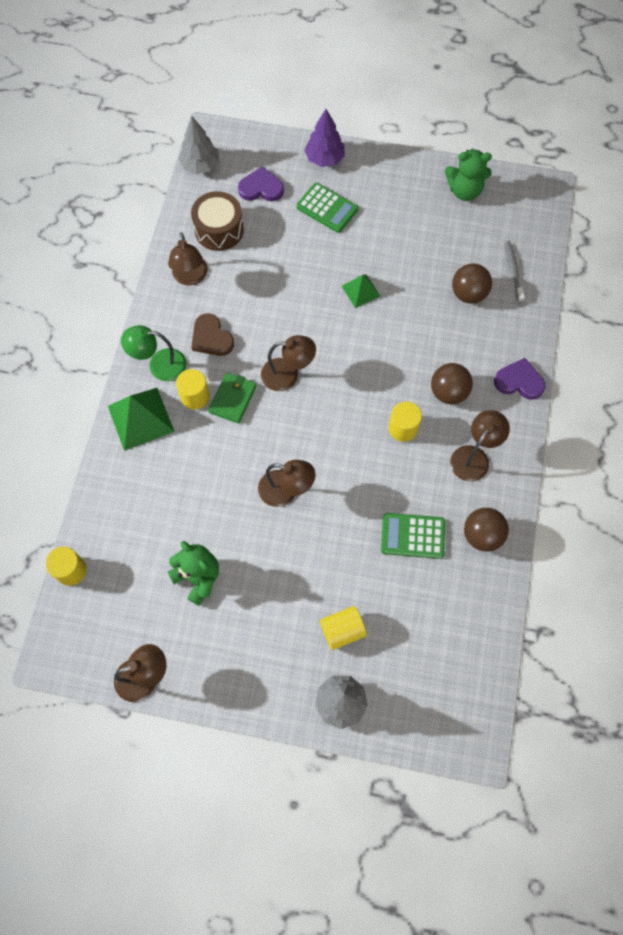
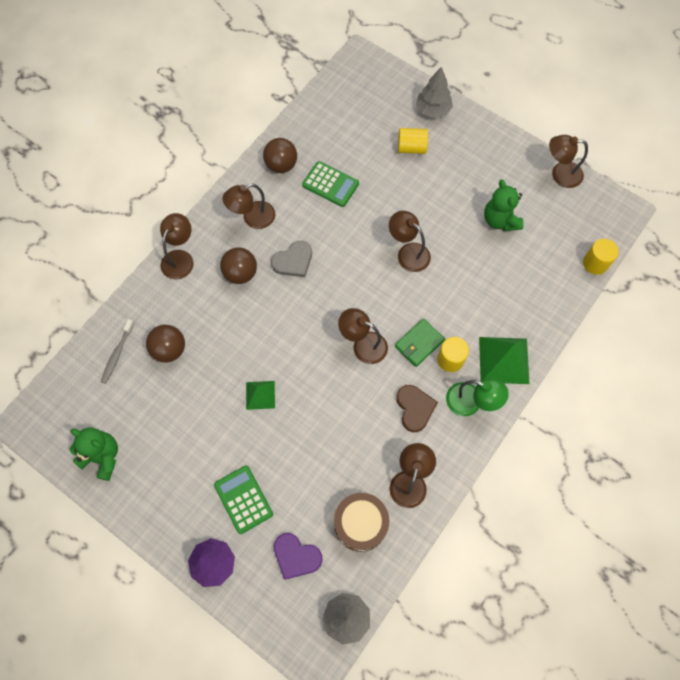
camera: 155 degrees left, 0 degrees up
(403, 428) = (293, 261): yellow cylinder -> grey heart
(519, 381) = (180, 258): purple heart -> brown lamp

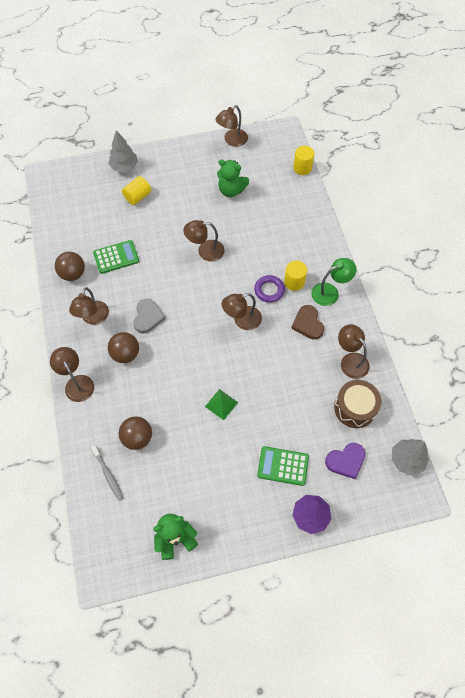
camera: 50 degrees left, 5 degrees down
(415, 408) = (308, 323): brown heart -> brown heart turned 135 degrees counterclockwise
(419, 343) = (269, 290): green wallet -> purple ring
(504, 360) = (319, 255): green pyramid -> none

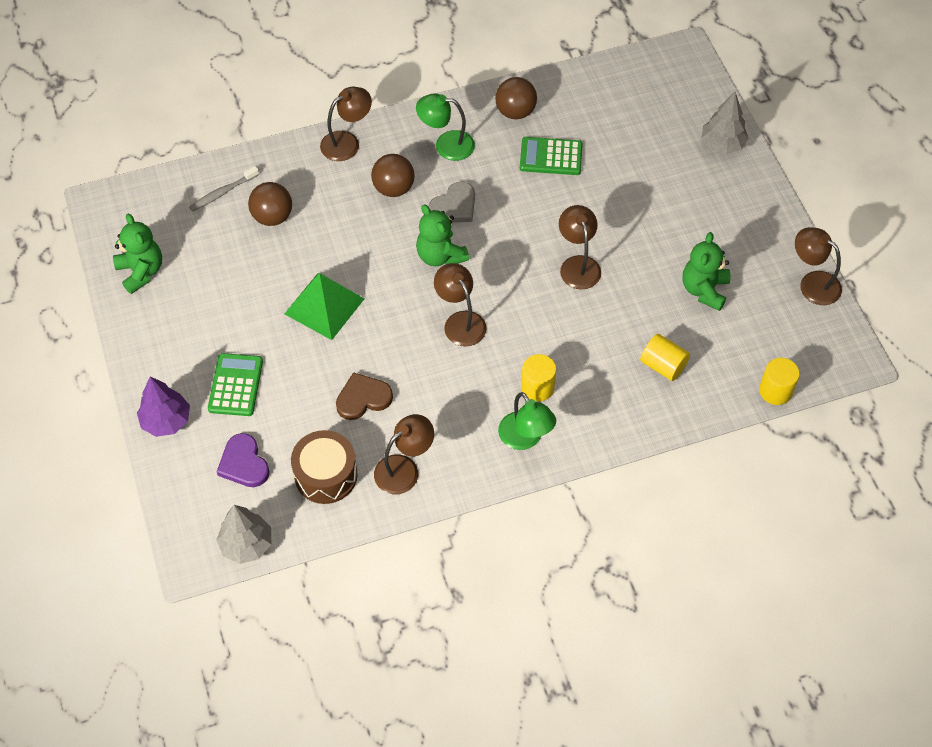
camera: 85 degrees right, 5 degrees down
(93, 318) = (446, 145): brown lamp -> green lamp
(116, 257) = (551, 157): green calculator -> green calculator turned 120 degrees clockwise
(137, 197) = (666, 168): yellow cylinder -> yellow cylinder (663, 365)
(148, 317) = (454, 206): grey heart -> grey heart turned 45 degrees counterclockwise
(188, 328) = (440, 256): none -> green teddy bear
(221, 404) = (324, 306): green pyramid -> green pyramid, size x1.72
(269, 290) = (518, 354): purple ring -> none
(308, 323) = (463, 409): brown heart -> brown heart (363, 398)

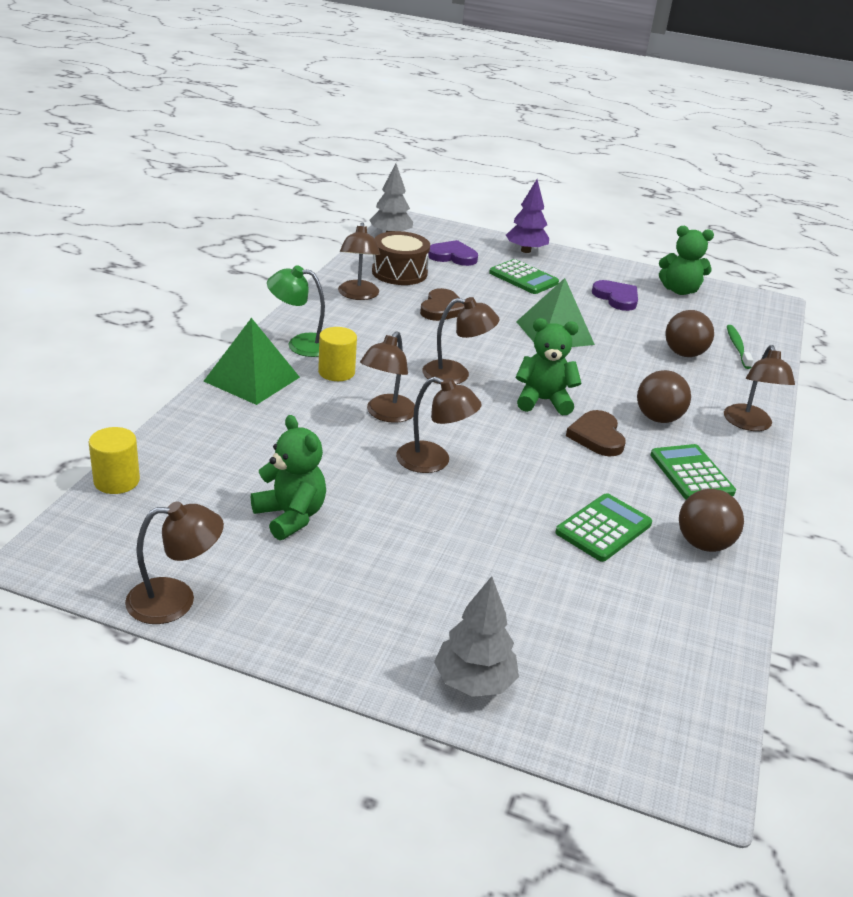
camera: 125 degrees right, 25 degrees down
(207, 303) = (616, 298): none -> purple heart
(223, 193) = (737, 347): grey toothbrush -> green toothbrush
(446, 145) = (691, 474): green lamp -> green calculator
(454, 206) = (597, 436): grey heart -> brown heart
(555, 322) = (386, 414): none -> brown lamp
(602, 425) = (252, 379): none -> green pyramid
(663, 365) = (252, 439): yellow cylinder -> none

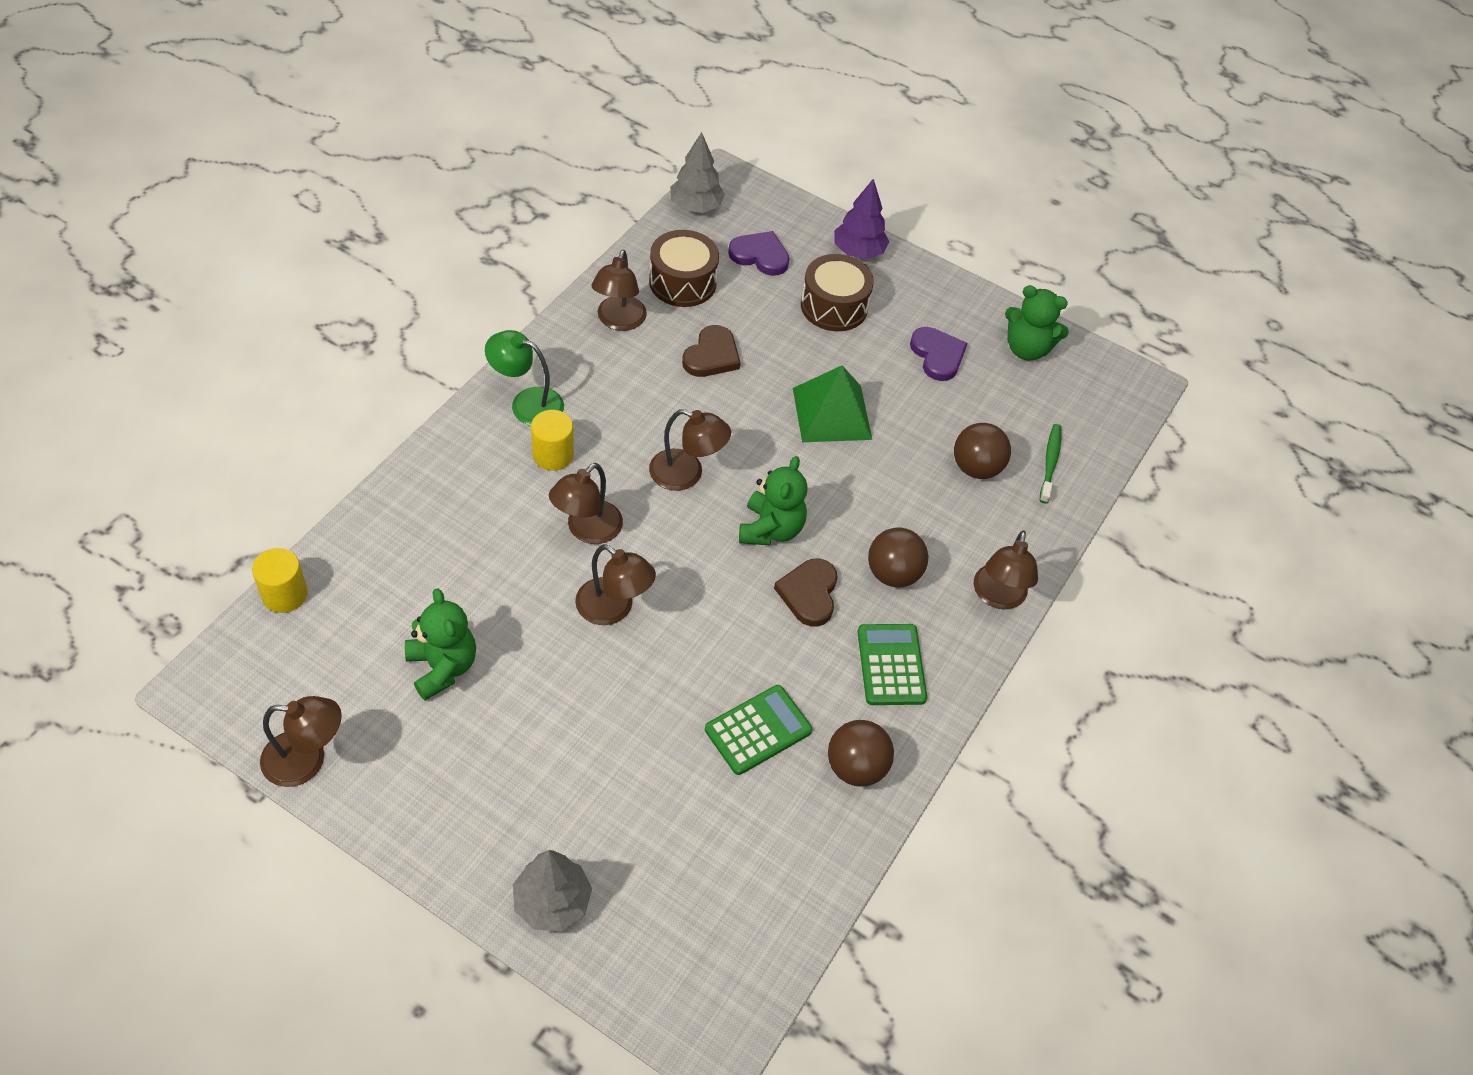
camera: 10 degrees right, 20 degrees up
(252, 379) = (458, 456): green pyramid -> none
(523, 278) = (834, 306): green calculator -> brown drum
(543, 401) = (771, 529): green teddy bear -> green teddy bear turned 90 degrees clockwise

